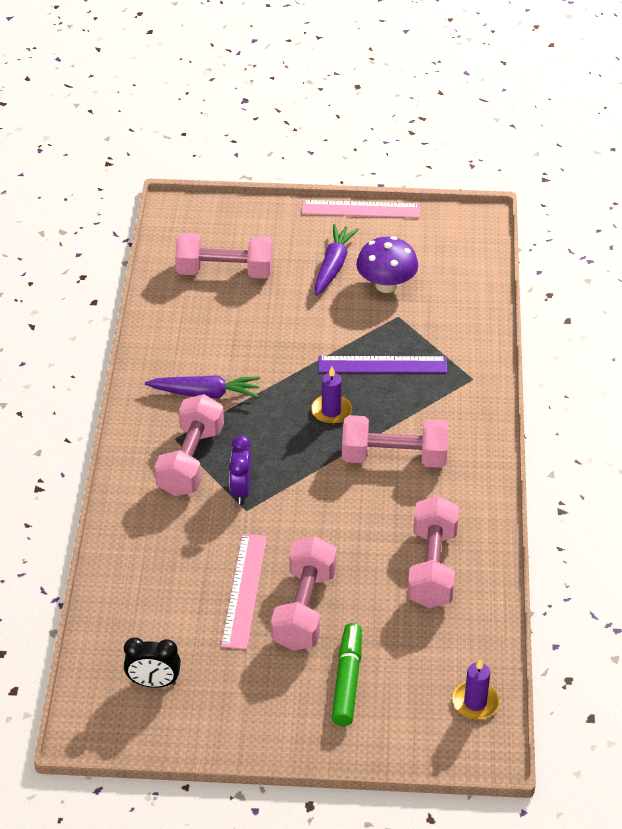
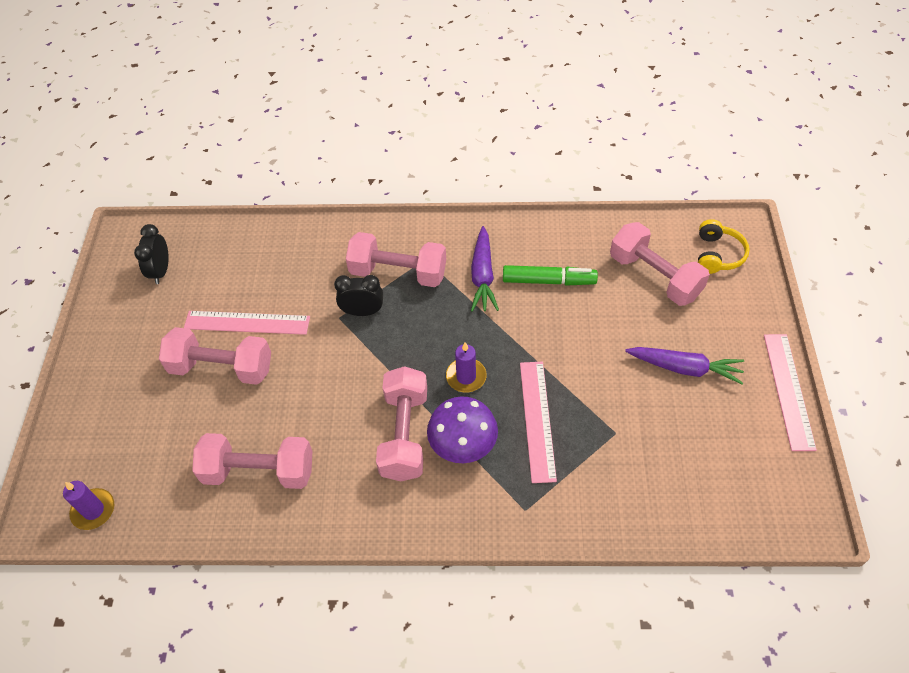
camera: 90 degrees right, 10 degrees up
(204, 227) = (717, 255): none -> yellow headphones
(225, 272) = (654, 276): pink dumbbell -> pink dumbbell turned 45 degrees counterclockwise
(241, 490) = (362, 312): purple clock -> black clock
(347, 680) = (138, 404): green marker -> green marker (548, 281)
(382, 365) = (537, 420): purple ruler -> pink ruler
(386, 285) = (664, 420): purple mushroom -> purple mushroom (463, 445)

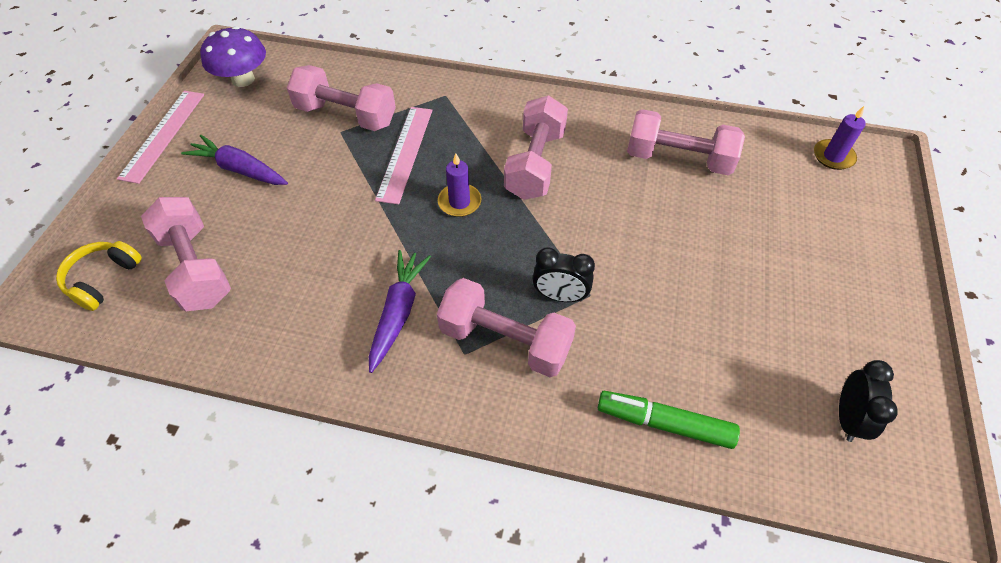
camera: 170 degrees left, 0 degrees up
(221, 368) = (731, 262): pink dumbbell -> pink dumbbell (346, 115)
(247, 322) = (707, 312): pink ruler -> none
(463, 445) = (482, 146): purple mushroom -> purple mushroom (243, 79)
(548, 281) = (321, 288): green marker -> green marker (664, 423)

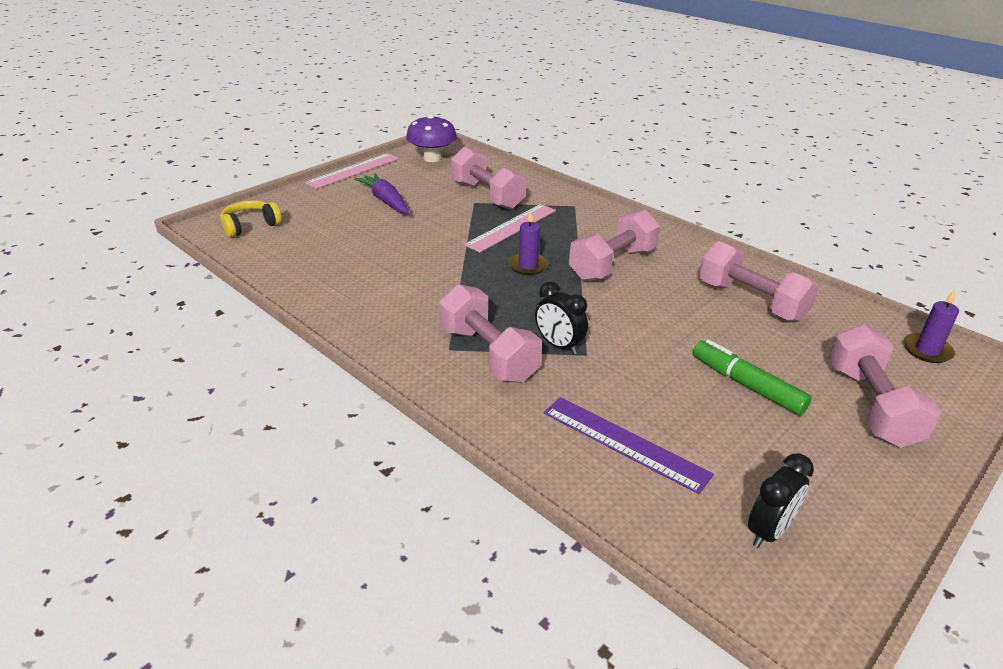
camera: 30 degrees right, 20 degrees down
(196, 268) = (310, 239): pink dumbbell -> pink dumbbell (870, 405)
(398, 313) = (421, 309): purple carrot -> none
(664, 423) = (577, 455): green marker -> green marker (746, 385)
(690, 385) = (624, 443): none -> purple ruler

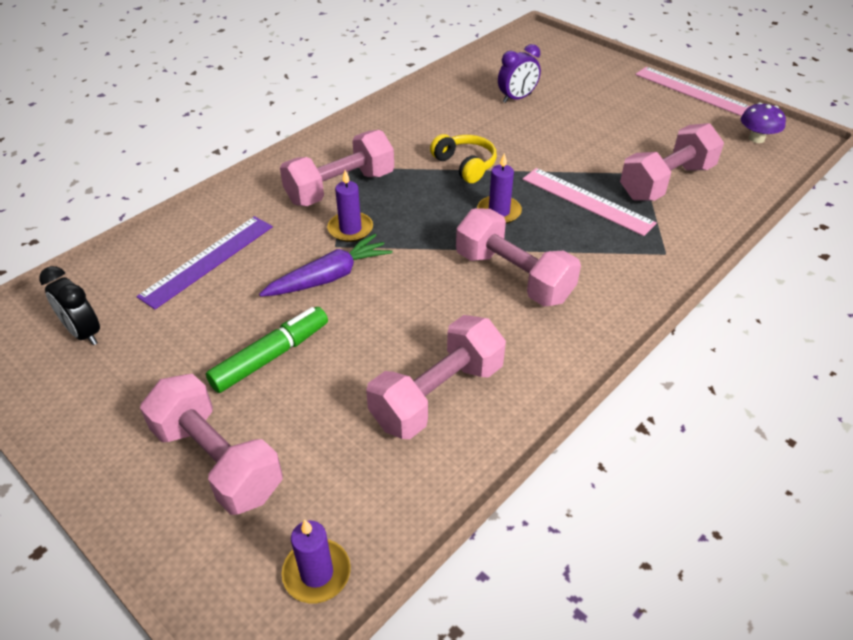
camera: 90 degrees right, 10 degrees up
(250, 226) = (545, 53): yellow headphones -> yellow headphones (465, 165)
(336, 246) = (517, 98): none -> purple clock
(386, 201) = (623, 116): purple carrot -> purple carrot (329, 277)
(432, 158) = (756, 138): purple mushroom -> purple mushroom, size x0.66
(559, 345) = (350, 229): black clock -> purple candle
(870, 405) = (217, 461): pink dumbbell -> pink dumbbell turned 45 degrees clockwise

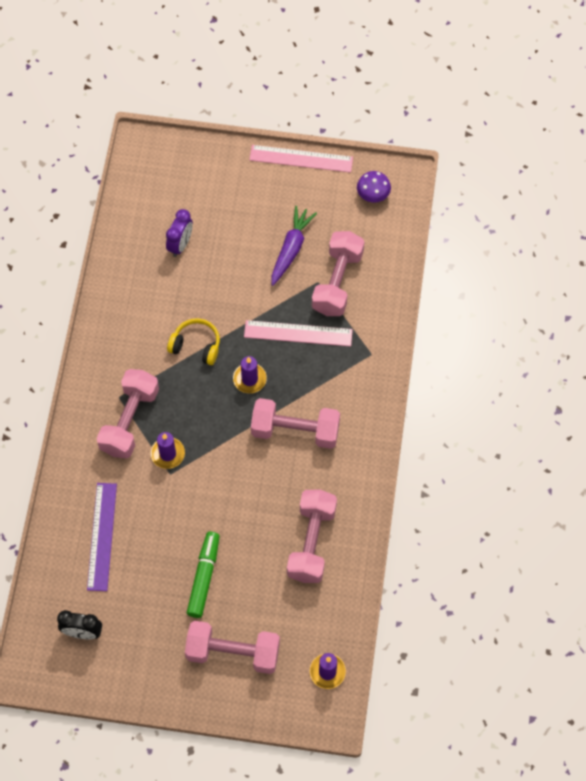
camera: 35 degrees left, 20 degrees up
(329, 277) = (187, 501): purple carrot -> purple carrot (291, 249)

